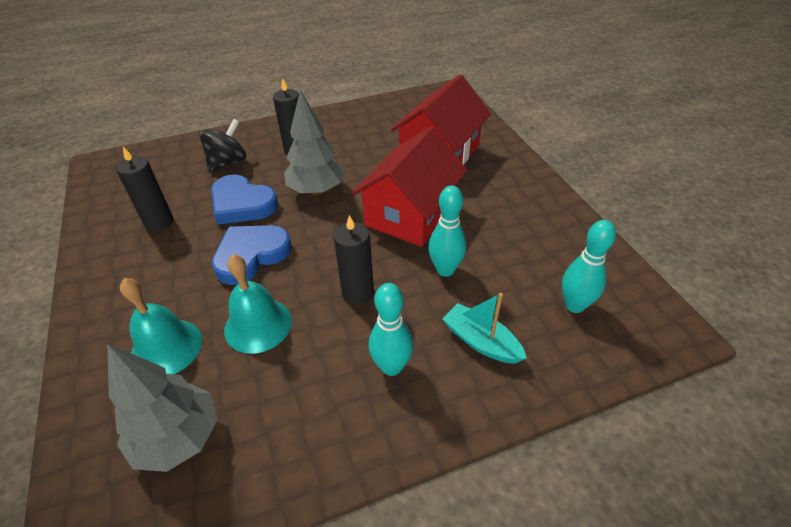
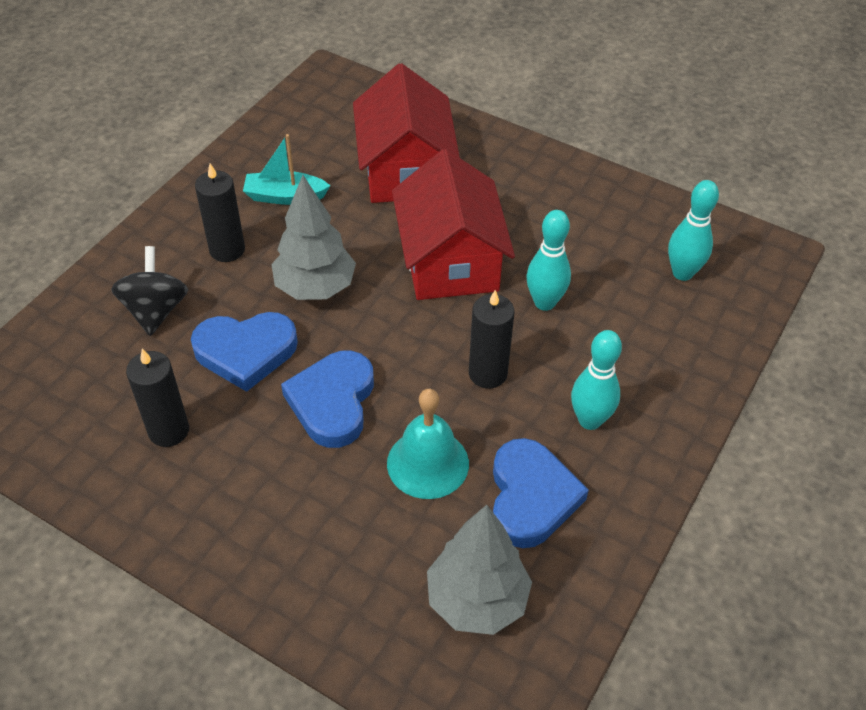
camera: 40 degrees left, 5 degrees up
(166, 347) = (362, 542): turquoise bell -> none
(292, 392) = (531, 497): none -> blue heart
(481, 341) = (640, 352): turquoise boat -> turquoise boat (285, 196)

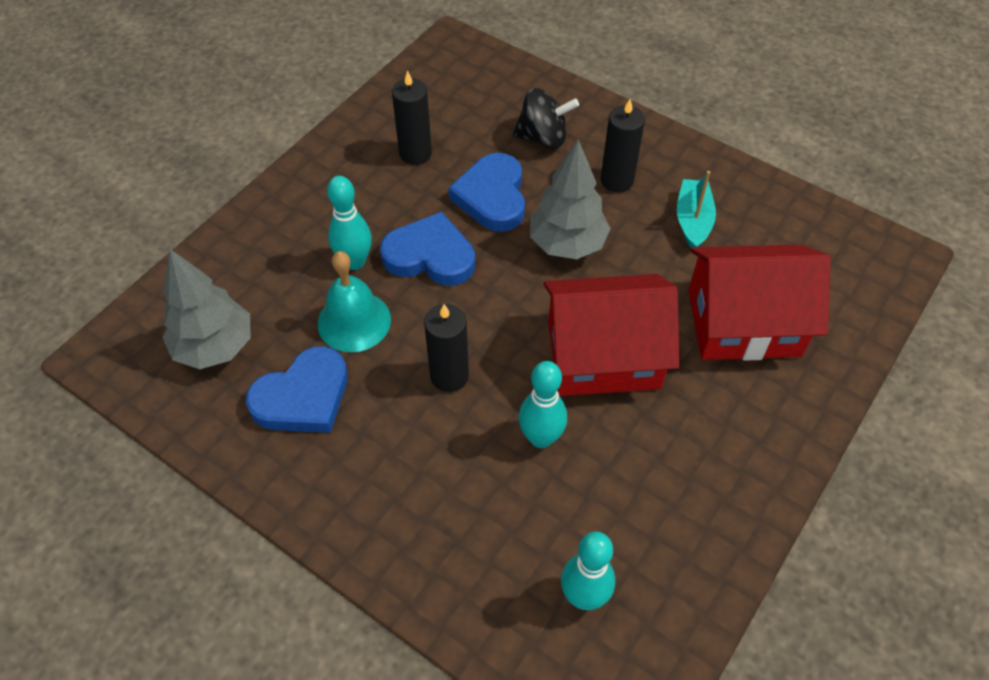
camera: 95 degrees right, 5 degrees up
(531, 497) = (303, 397): blue heart -> blue heart turned 45 degrees counterclockwise
(590, 420) = (380, 459): turquoise bowling pin -> turquoise bowling pin (355, 262)

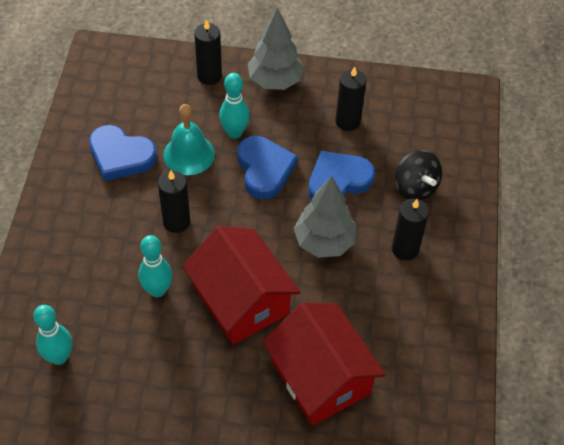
camera: 60 degrees right, 0 degrees up
(215, 347) = (131, 97): grey tree -> grey tree (275, 81)
(247, 251) = (209, 76): none -> black candle
(693, 221) = (398, 312): turquoise boat -> none

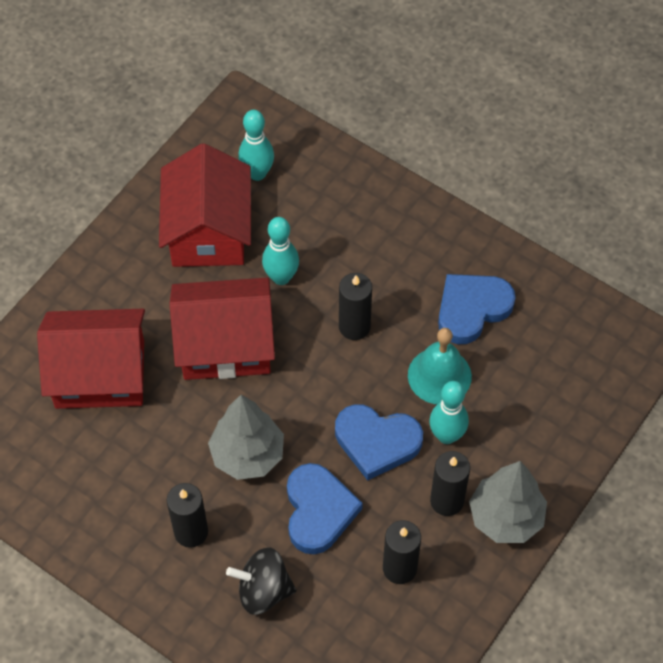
camera: 120 degrees right, 5 degrees up
(139, 366) = (208, 230): none -> red house
(209, 76) = (550, 447): black candle -> black candle (447, 501)

